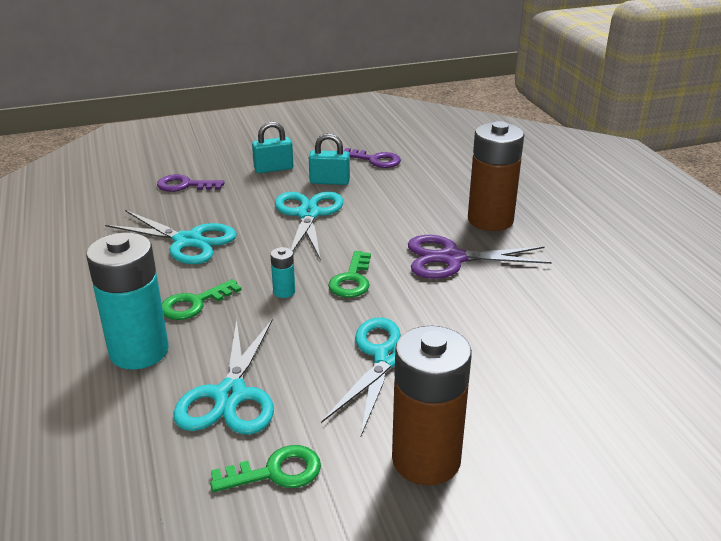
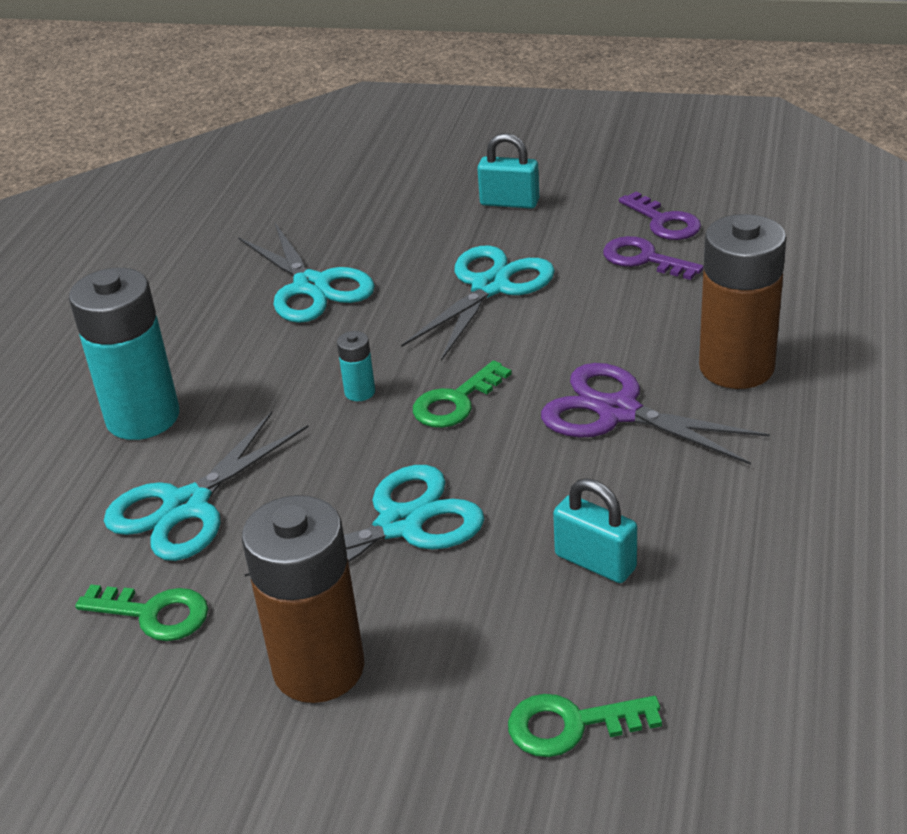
camera: 35 degrees right, 5 degrees up
(184, 185) = (376, 201): purple key -> purple key (643, 259)
(194, 304) = (247, 376): green key -> green key (570, 725)
(329, 181) = (565, 242): turquoise padlock -> turquoise padlock (595, 562)

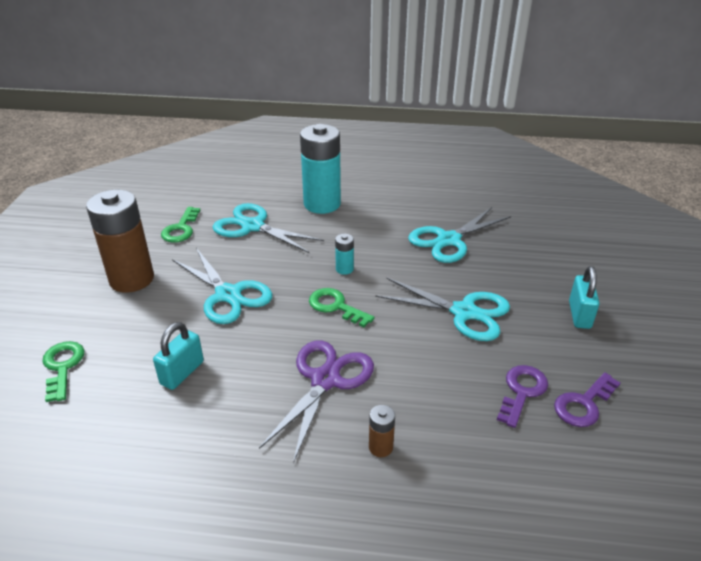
camera: 80 degrees right, 0 degrees up
(736, 367) = (380, 447): brown battery -> brown battery, size x0.42

